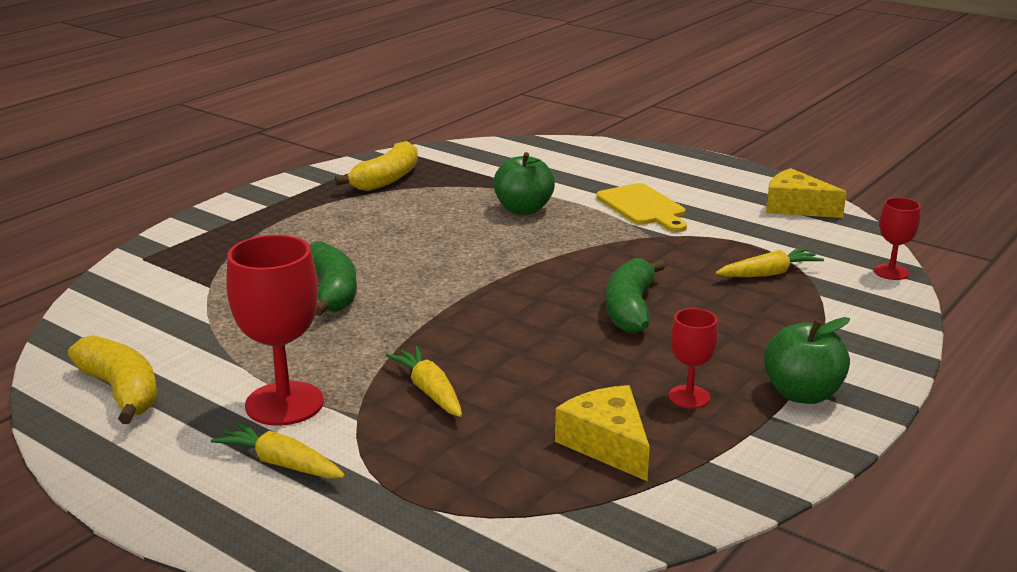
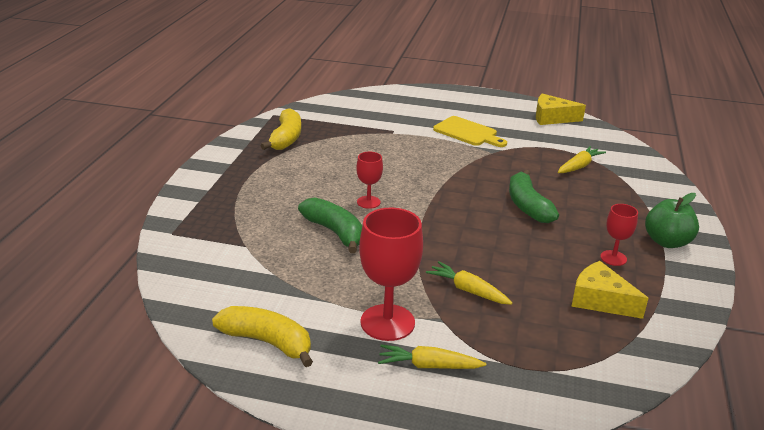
camera: 25 degrees left, 5 degrees up
(523, 209) = (398, 147): green apple -> none
(891, 272) = (639, 153): red goblet -> red goblet (368, 202)

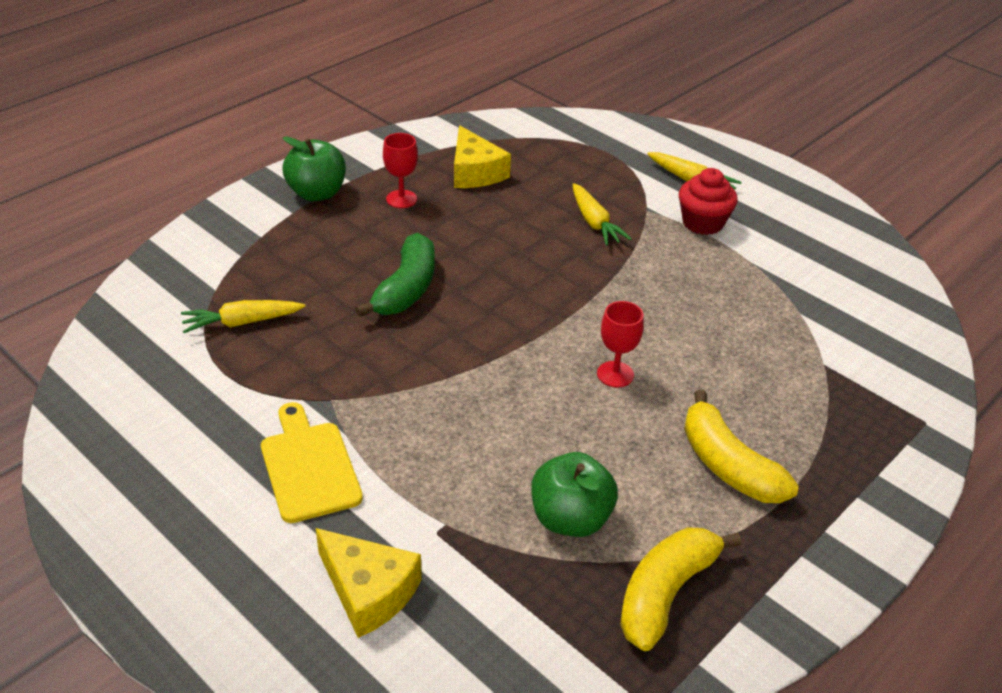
camera: 150 degrees left, 10 degrees up
(267, 342) = (833, 245): yellow banana -> yellow banana (728, 465)
(335, 232) = (694, 342): green banana -> none
(343, 147) = (570, 519): none -> green apple
(387, 322) = (702, 223): red goblet -> red cupcake
(552, 118) = (108, 444): yellow cheese -> yellow cheese (368, 591)

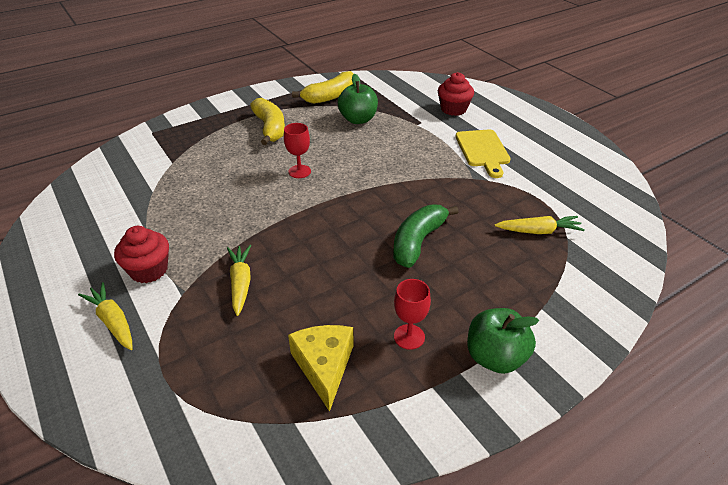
camera: 165 degrees left, 0 degrees up
(368, 591) = (453, 109): yellow cheese -> red cupcake

